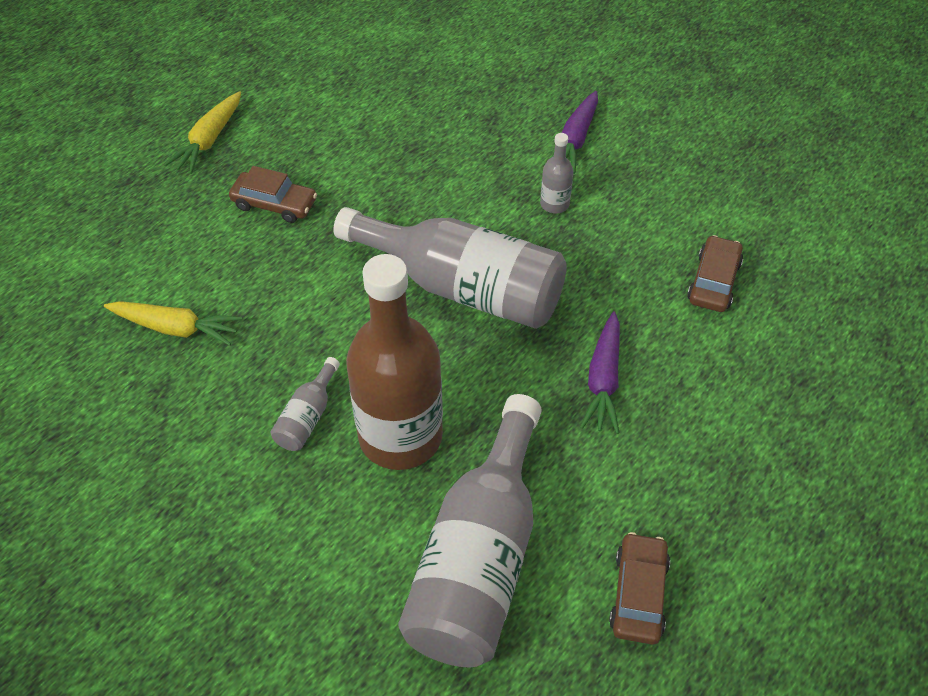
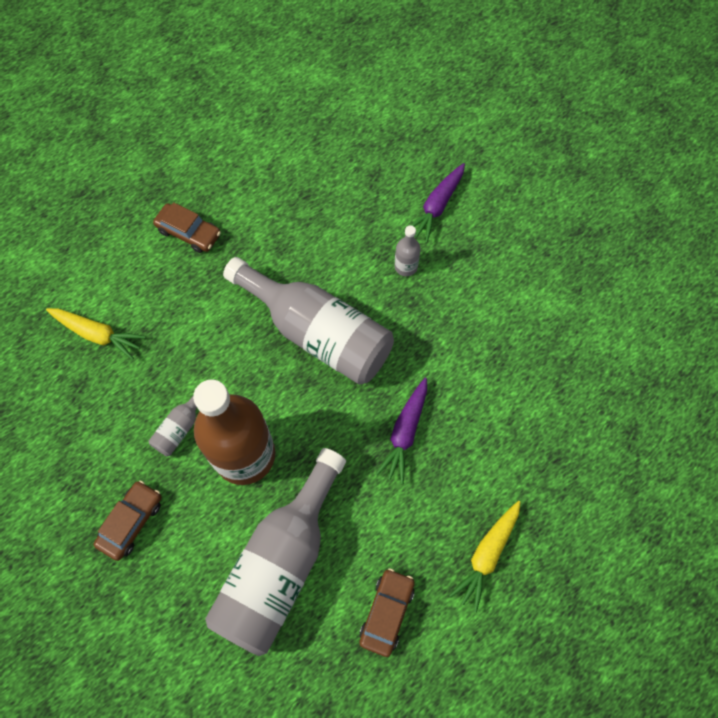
camera: 10 degrees right, 15 degrees up
(209, 140) = (149, 163): yellow carrot -> yellow carrot (487, 555)
(713, 281) = (513, 359): brown car -> brown car (131, 522)

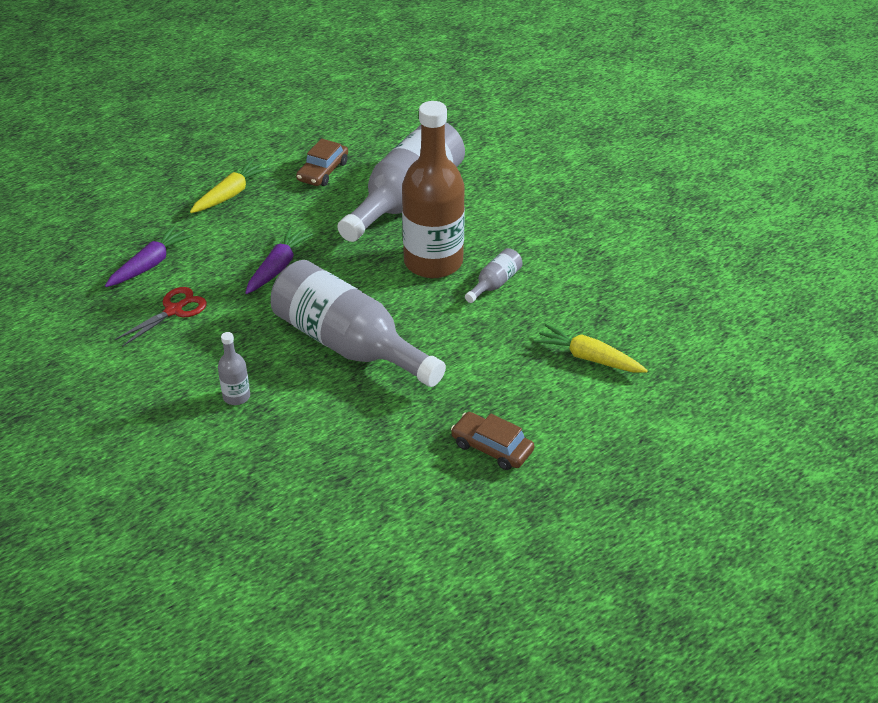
camera: 175 degrees left, 25 degrees down
(131, 522) = (536, 228): brown car -> none
(437, 206) = (178, 455): purple carrot -> purple carrot (150, 264)
(491, 363) = (174, 310): none -> red scissors

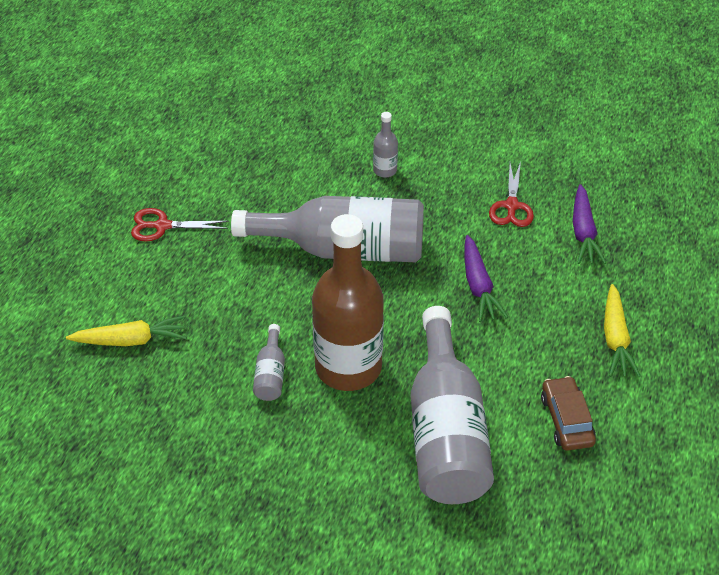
camera: 145 degrees right, 5 degrees up
(492, 447) = (162, 226): brown car -> red scissors

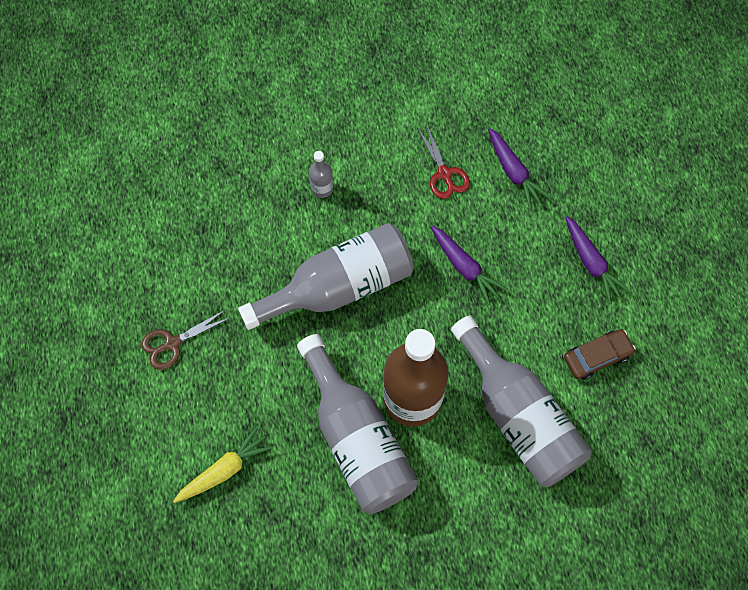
camera: 30 degrees left, 20 degrees up
(162, 226) = (172, 343): red scissors -> brown scissors
(271, 373) = (357, 438): grey bottle -> grey bottle, size x2.42
(566, 420) = (597, 357): brown car -> brown car turned 105 degrees clockwise
(615, 338) = (591, 263): yellow carrot -> purple carrot

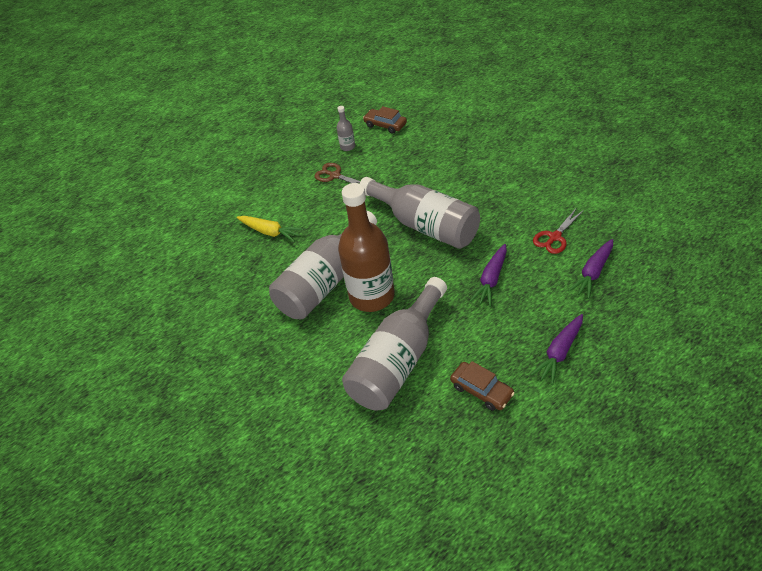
camera: 70 degrees right, 20 degrees down
(116, 234) = (385, 125): none -> brown car
(322, 188) = (488, 186): grey bottle -> grey bottle (347, 147)

